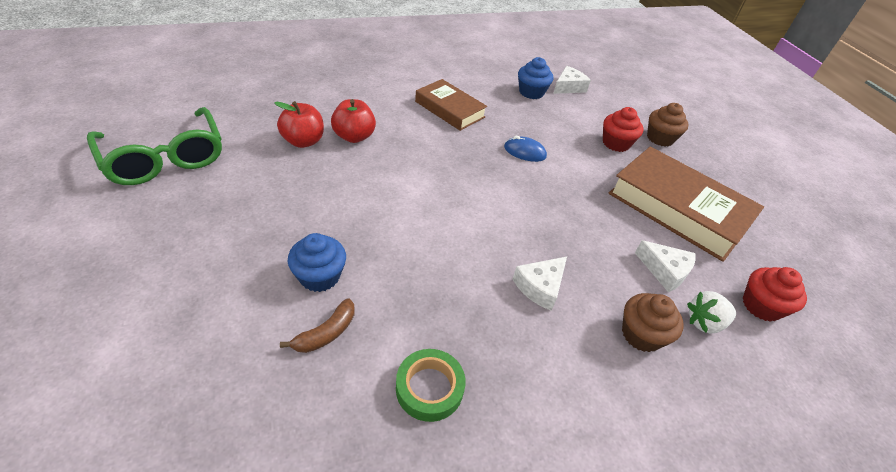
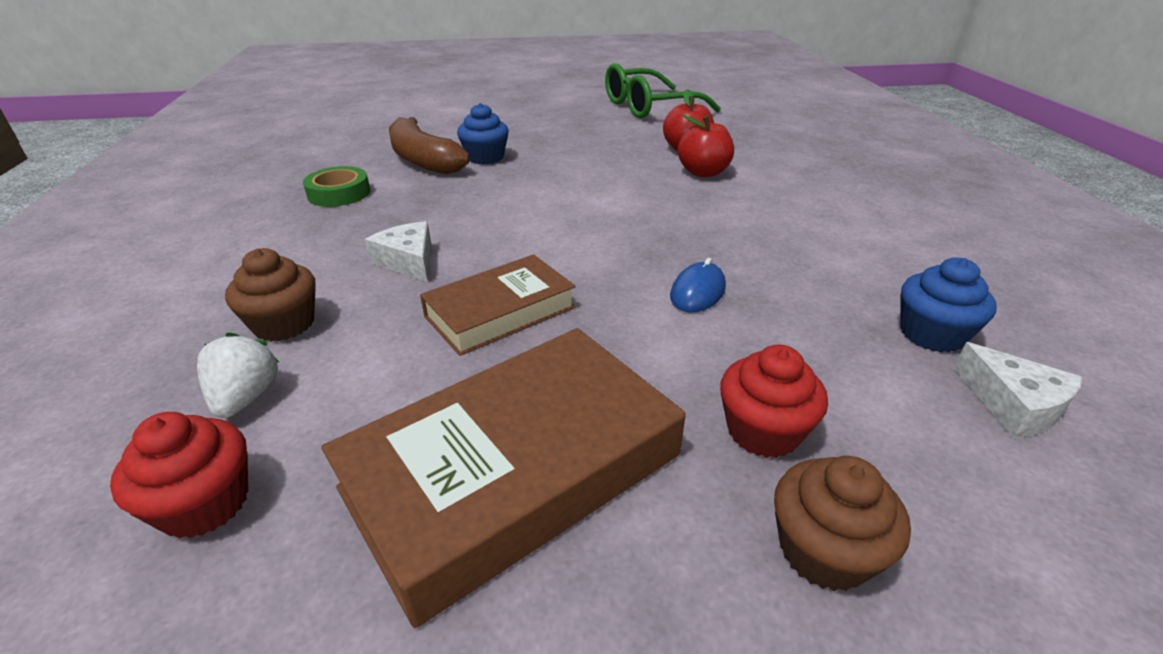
camera: 105 degrees right, 10 degrees down
(326, 333) = (423, 160): brown banana -> brown banana, size x1.96
(450, 109) = (803, 236): brown book -> brown book (500, 312)
(665, 271) = (367, 386): white cheese -> none

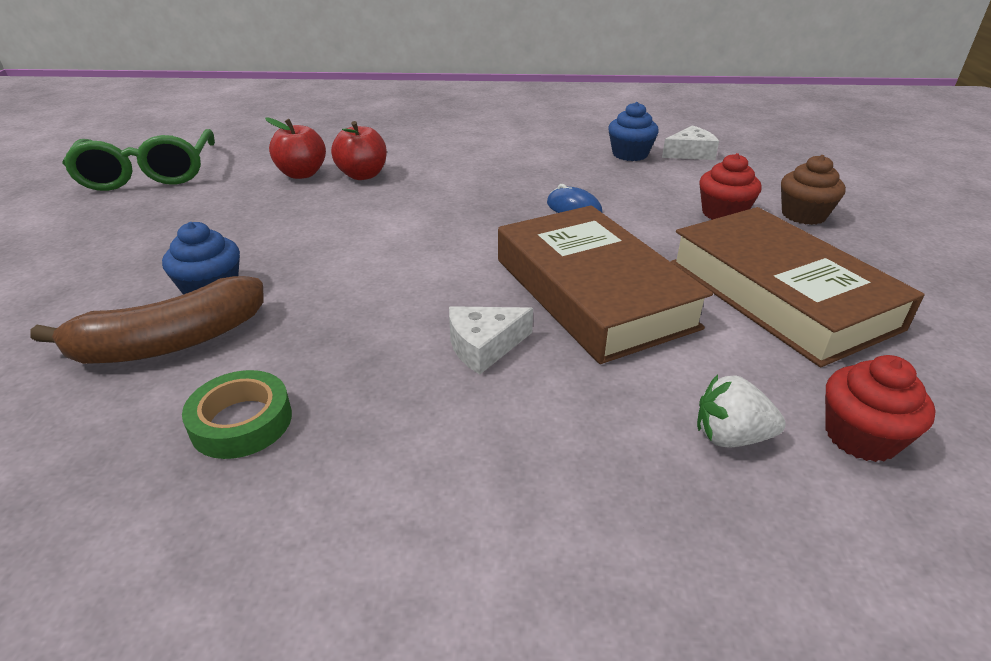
camera: 80 degrees left, 0 degrees up
(284, 324) = (604, 429): brown cupcake -> none
(500, 312) = (593, 292): brown book -> brown book, size x1.66

